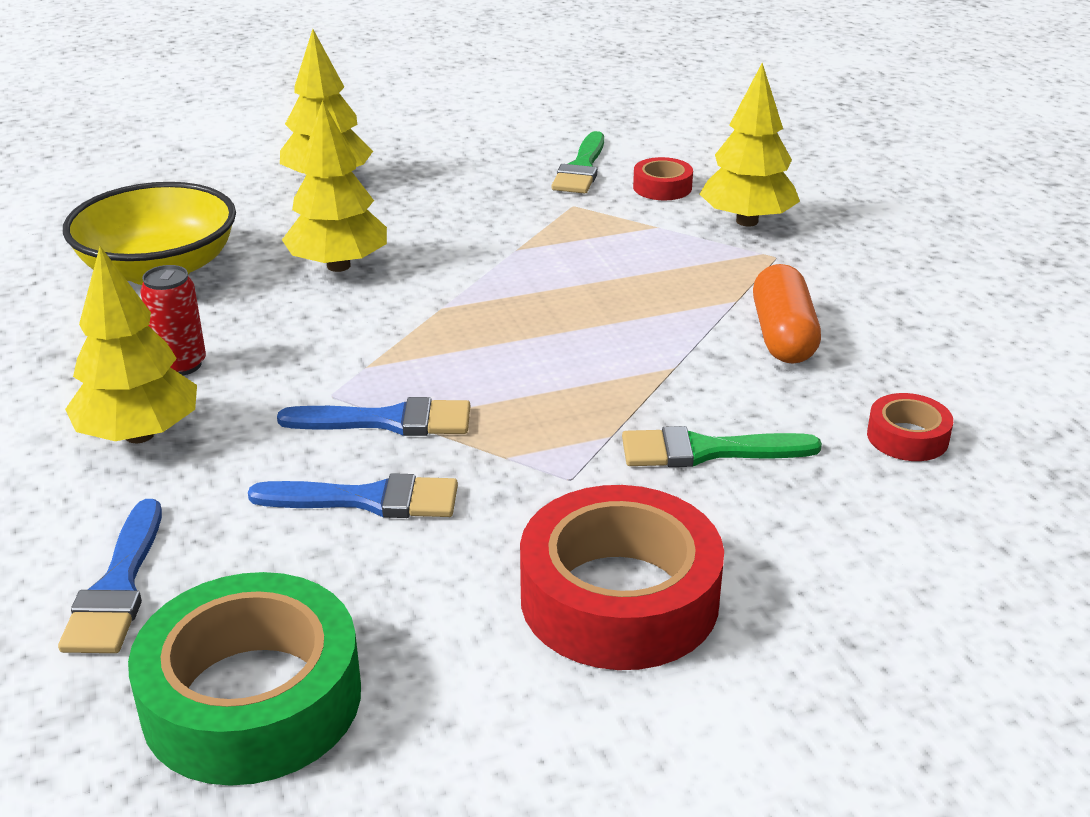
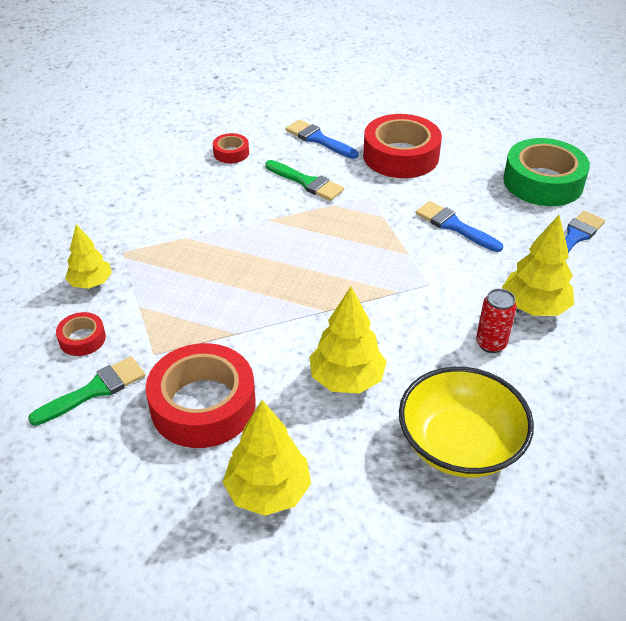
camera: 140 degrees left, 10 degrees up
(389, 421) = (414, 256): blue brush -> blue brush (318, 139)
(464, 197) = (203, 405): none -> red tape
(746, 221) = (91, 283): yellow tree -> yellow tree, size x0.67
(783, 336) = (199, 210): orange capsule -> none

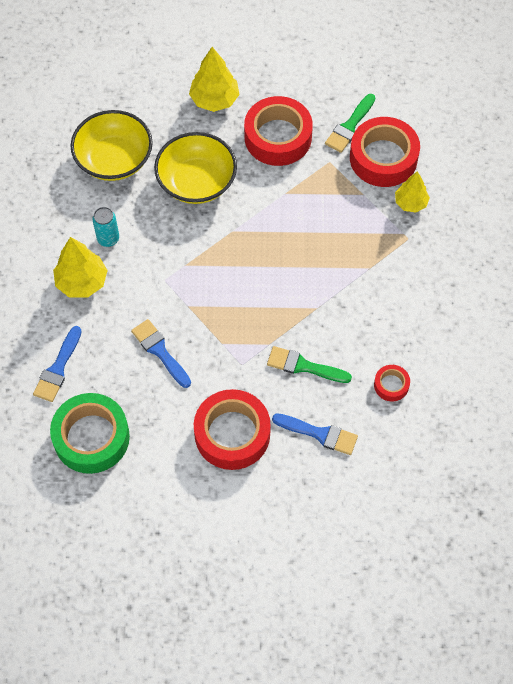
camera: 160 degrees right, 20 degrees up
(82, 339) = (383, 158): red tape -> red tape, size x2.12
(347, 379) = (196, 182): yellow tree -> yellow bowl
(454, 226) = (160, 351): blue brush -> blue brush turned 150 degrees counterclockwise
(491, 344) = (108, 239): red can -> turquoise can

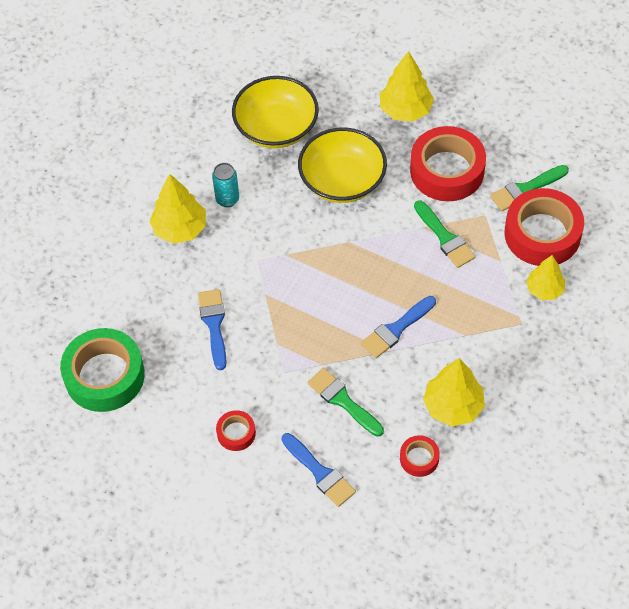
camera: 30 degrees right, 5 degrees down
(58, 369) = (111, 299): blue brush -> blue brush (396, 329)
(232, 434) = (236, 433): red tape -> red tape, size x0.47
(308, 194) = (445, 238): none -> green brush
(393, 330) = (453, 406): none -> yellow tree

